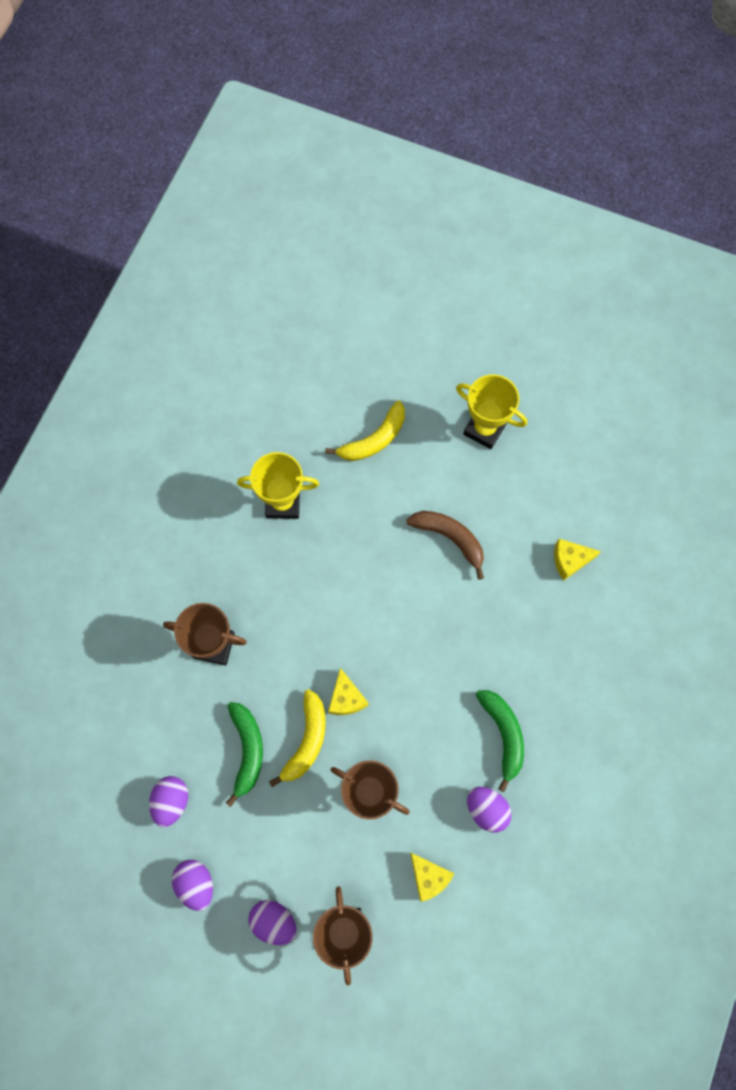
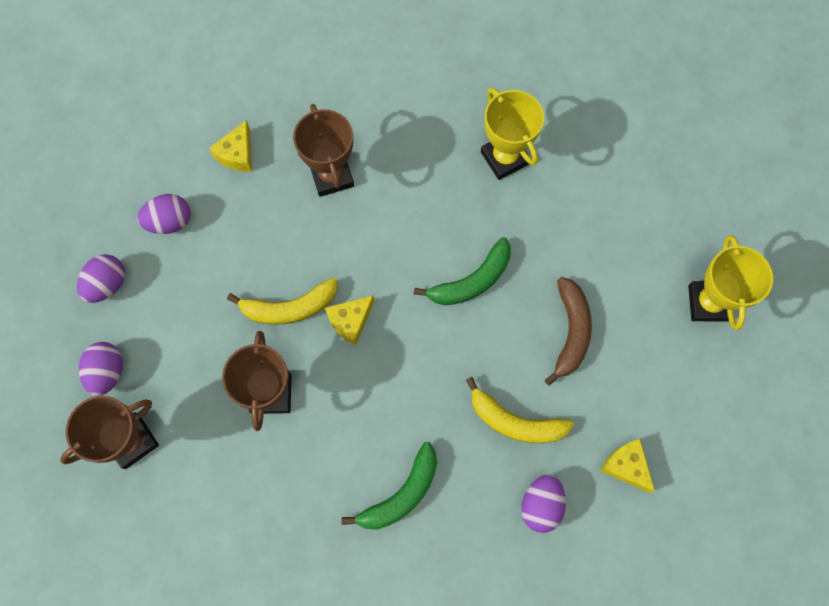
camera: 60 degrees right, 0 degrees up
(247, 750) = (251, 260): green banana -> green banana (472, 281)
(374, 439) = (624, 204): yellow banana -> yellow banana (515, 422)
(428, 877) = (221, 495): yellow cheese -> yellow cheese (237, 154)
(486, 809) = (317, 517): purple egg -> purple egg (540, 505)

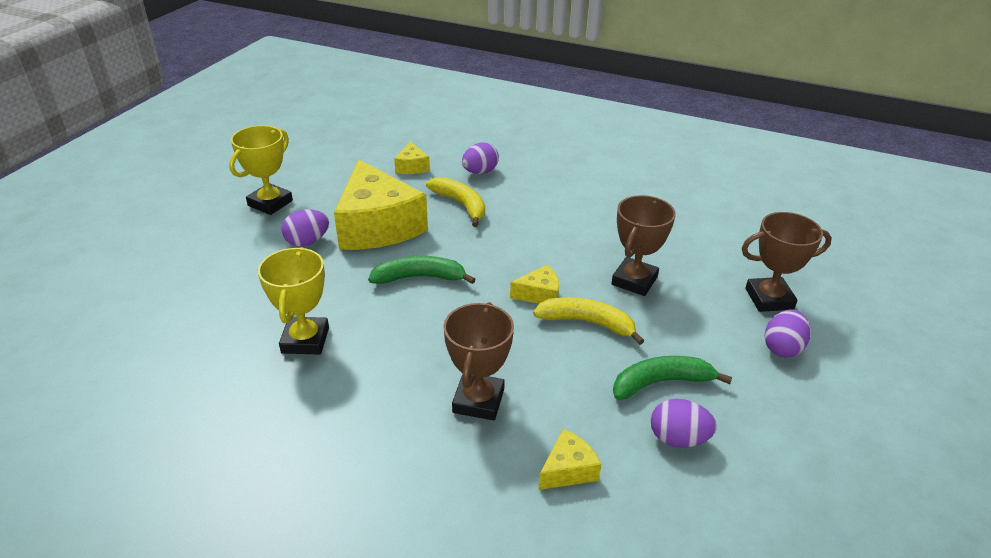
camera: 150 degrees left, 35 degrees down
(107, 284) = (767, 413): purple egg -> purple egg (307, 242)
(402, 494) = (567, 205): green banana -> green banana (660, 382)
(570, 331) = (377, 226): brown banana -> yellow cheese

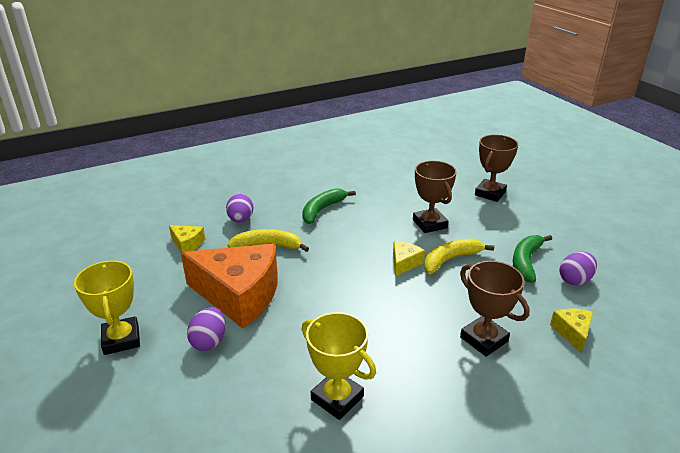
camera: 50 degrees left, 5 degrees down
(377, 226) = (239, 295): yellow cheese -> orange cheese
(419, 277) = (328, 304): green banana -> green banana (322, 210)
(782, 348) = (531, 211): purple egg -> none

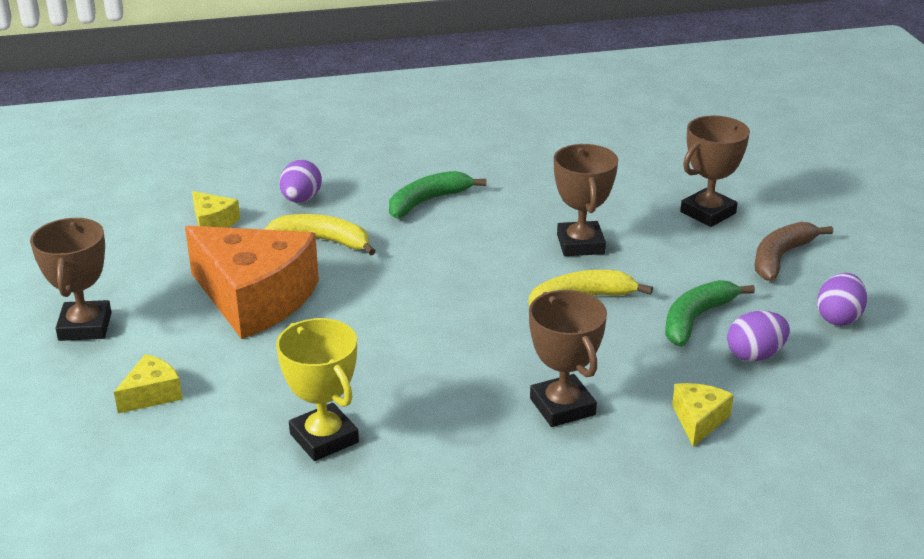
camera: 15 degrees right, 0 degrees up
(121, 339) = (85, 326): yellow trophy -> brown trophy
(209, 341) = (192, 347): purple egg -> purple egg (838, 318)
(404, 263) = (508, 293): yellow cheese -> yellow cheese (152, 394)
(547, 215) = (780, 257): none -> brown banana

